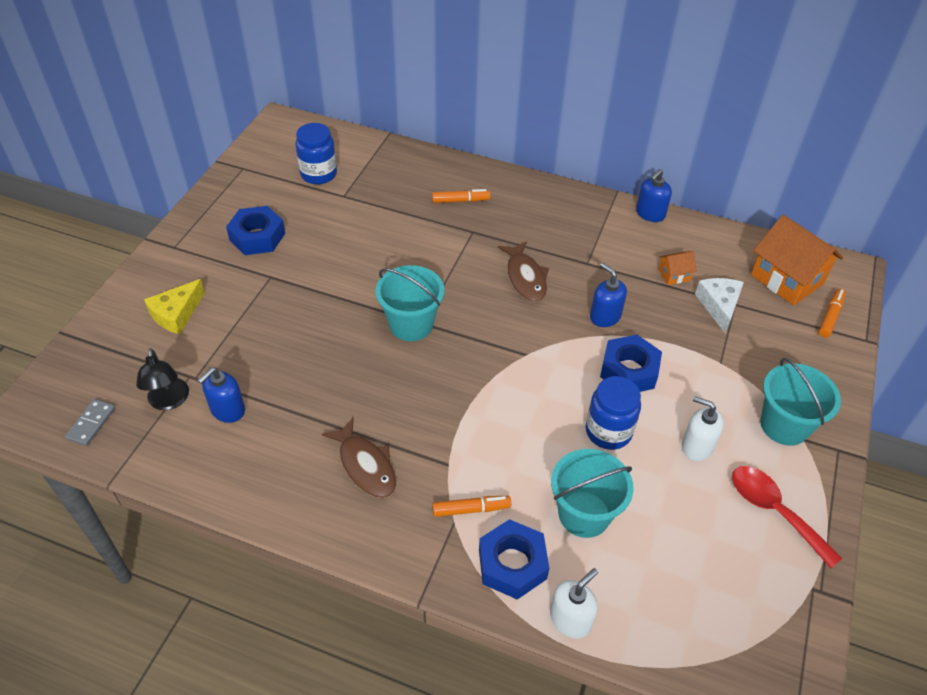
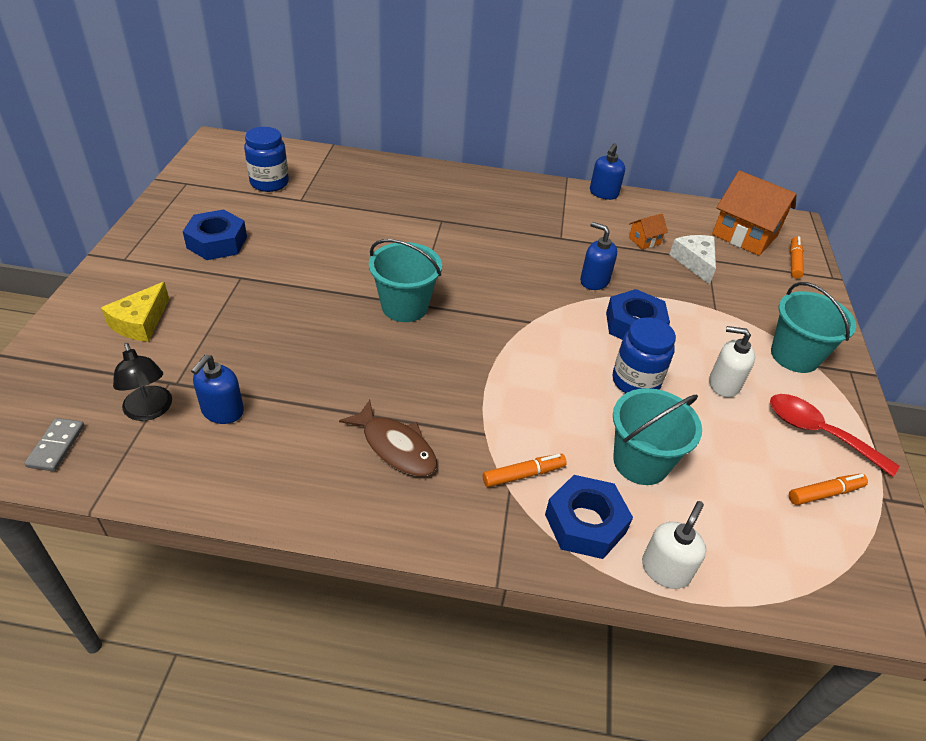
camera: 15 degrees left, 5 degrees down
(460, 201) = (421, 195): orange marker -> orange marker (825, 493)
(525, 278) = (506, 255): brown fish -> none

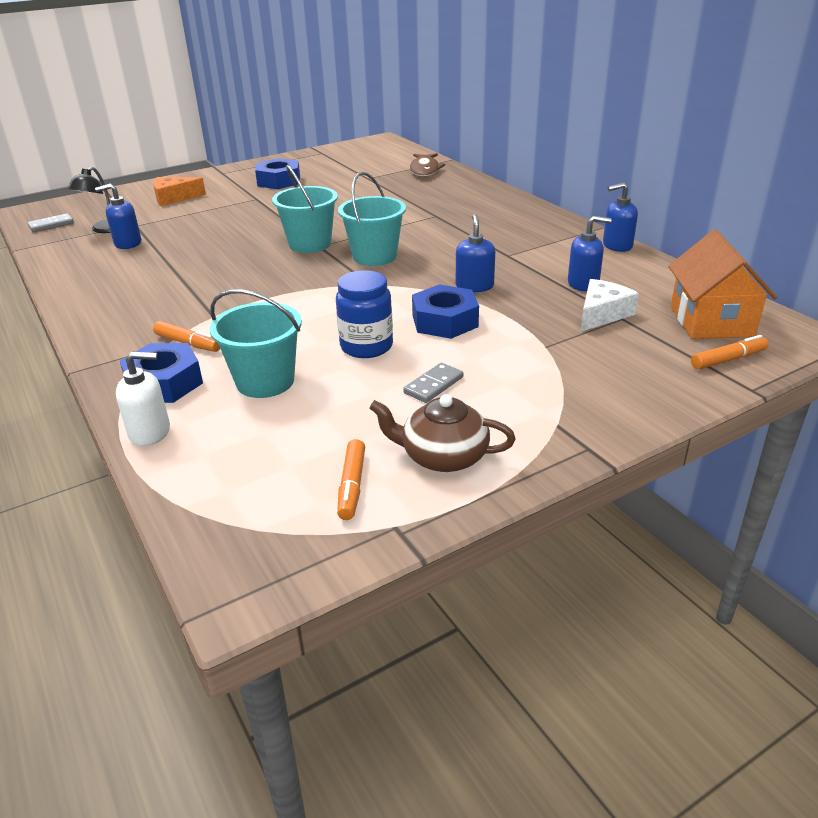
camera: 55 degrees right, 10 degrees down
(140, 322) = (174, 198): yellow cheese -> orange cheese
(269, 183) = (367, 165): blue jar -> none
(395, 447) = (160, 295): brown fish -> brown fish (425, 170)
(644, 241) = (583, 284): orange house -> blue soap dispenser
(723, 384) = (433, 385): white soap dispenser -> grey domino
(794, 356) = (550, 408): turquoise bucket -> turquoise bucket (374, 256)
(818, 432) = (443, 456): red spoon -> brown teapot
(825, 493) = (352, 486): orange marker -> orange marker turned 60 degrees clockwise

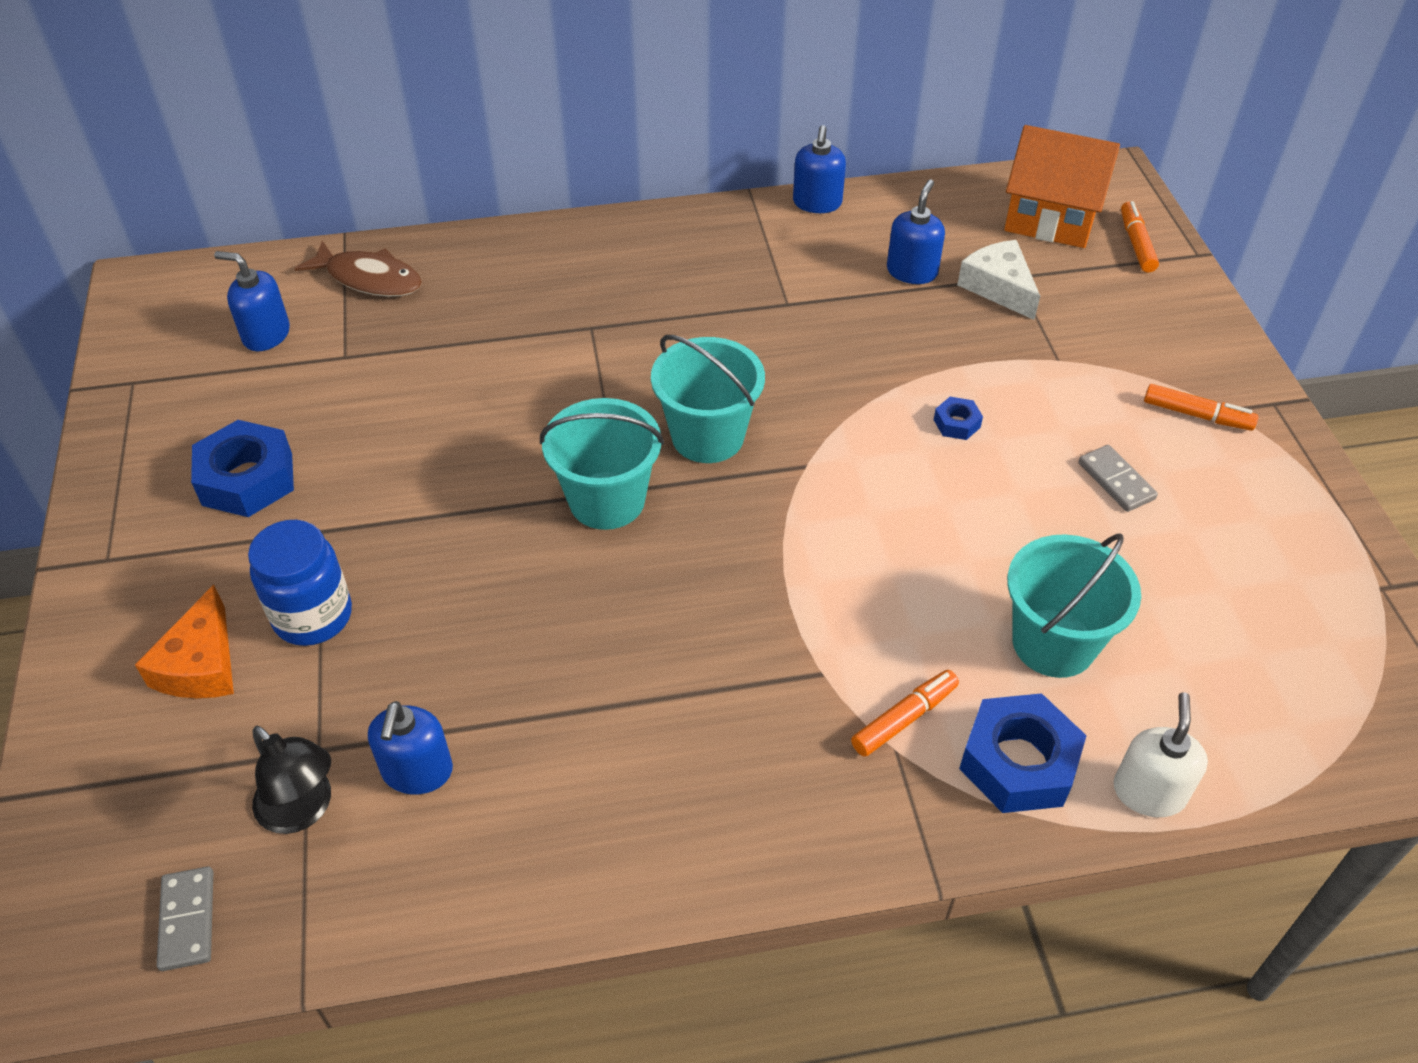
camera: 70 degrees left, 15 degrees up
(352, 486) = (1306, 606): orange marker -> orange marker (1197, 415)
(366, 346) = (995, 517): blue jar -> blue jar (313, 616)
(443, 456) = (1265, 516): brown teapot -> none
(445, 321) = (957, 423): blue nut -> blue nut, size x0.48
(474, 286) = (868, 365): blue soap dispenser -> blue soap dispenser (266, 335)

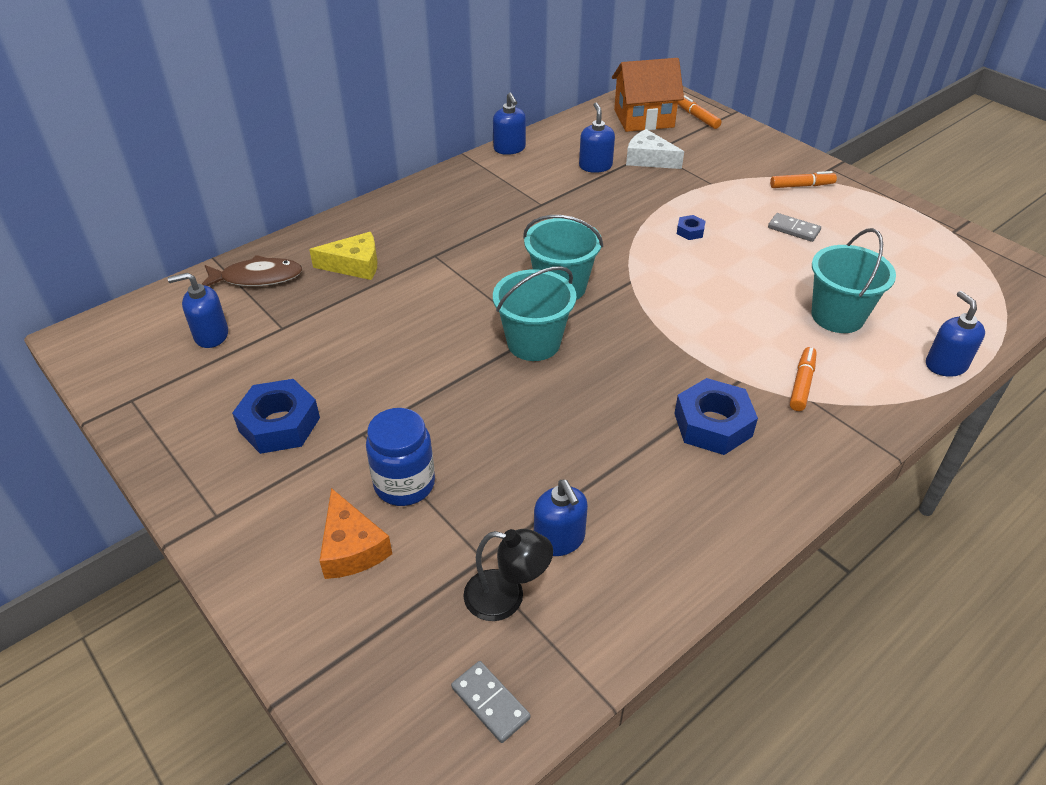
camera: 30 degrees left, 5 degrees down
(487, 304) = (354, 265): none -> yellow cheese
(1018, 762) = (875, 379): blue nut -> blue nut (713, 424)
(1149, 792) = (945, 365): white soap dispenser -> blue soap dispenser

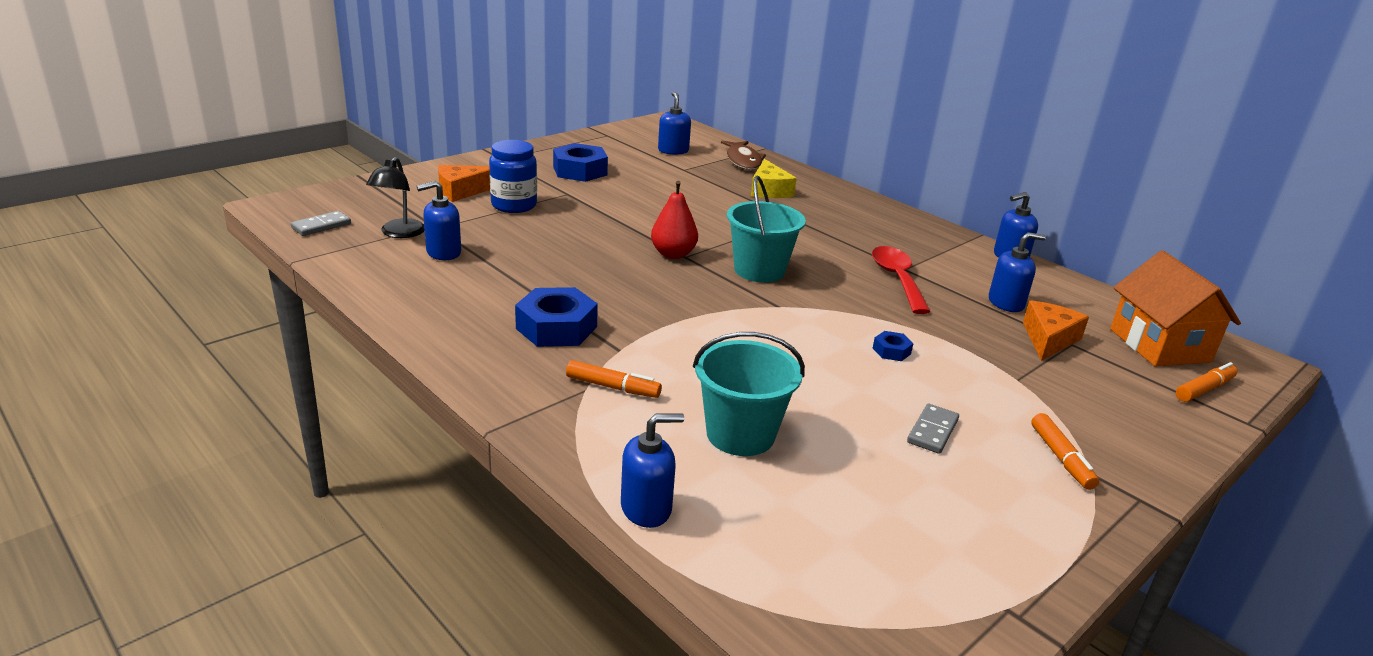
camera: 85 degrees right, 15 degrees down
(533, 343) = (673, 254): turquoise bucket -> red pear
(563, 211) = (897, 279): none -> red spoon
(648, 159) = (1048, 339): white cheese -> orange cheese

